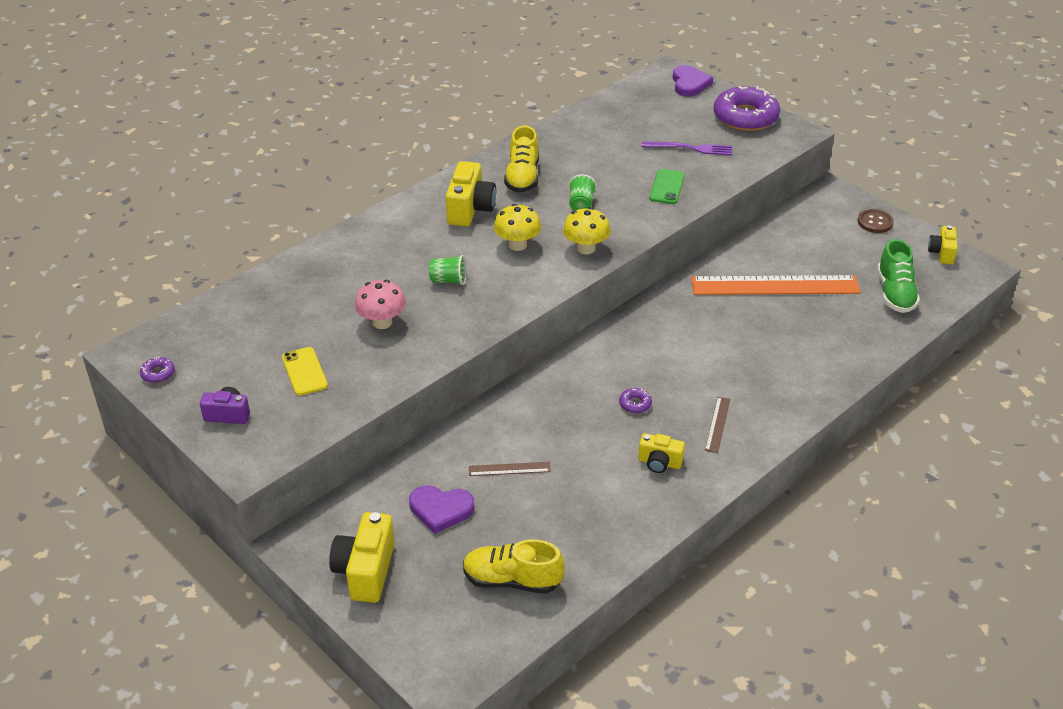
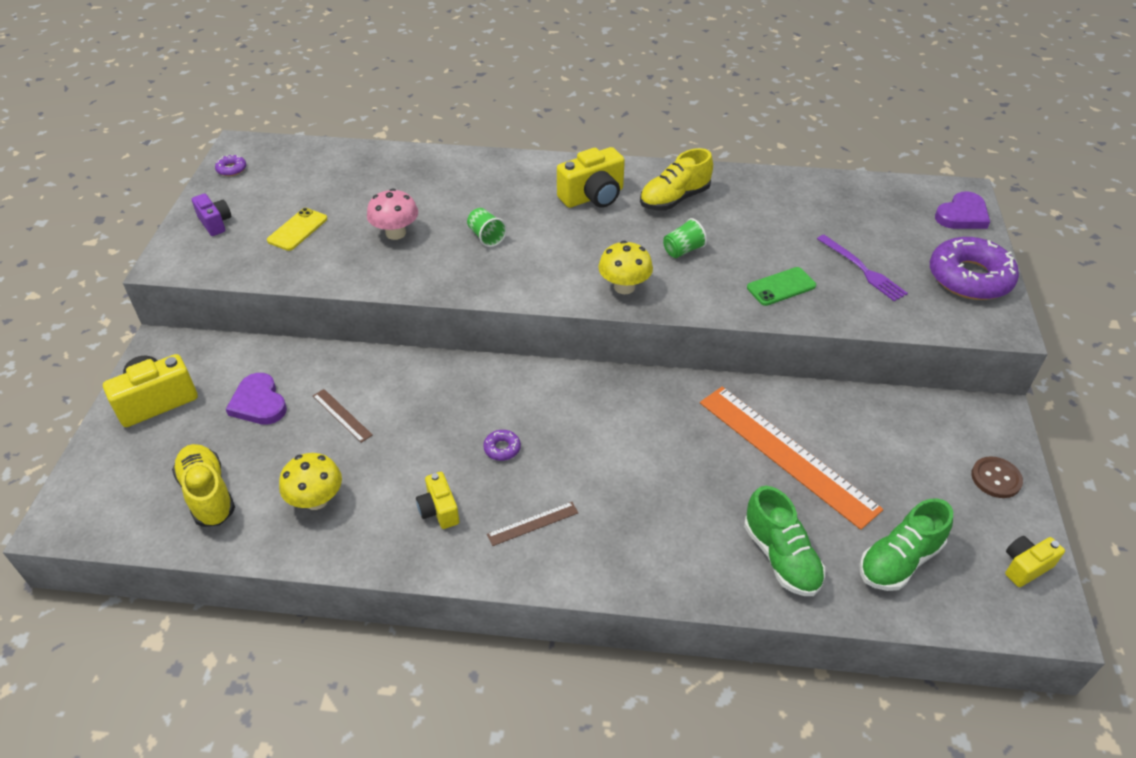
camera: 50 degrees right, 5 degrees up
(517, 245) = (579, 246): yellow mushroom -> yellow mushroom (316, 500)
(849, 335) = (781, 557): none -> green shoe

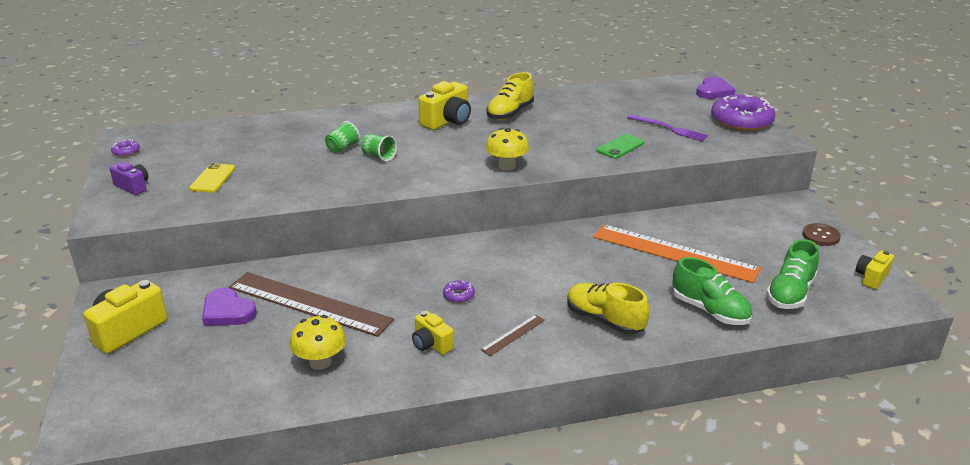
camera: 20 degrees left, 15 degrees down
(208, 494) = (217, 381): yellow shoe -> yellow shoe (604, 320)
(342, 415) = (309, 303): brown ruler -> brown ruler, size x2.38
(395, 233) = (301, 167): pink mushroom -> none
(683, 250) = (536, 139): green cup -> green cup (342, 148)

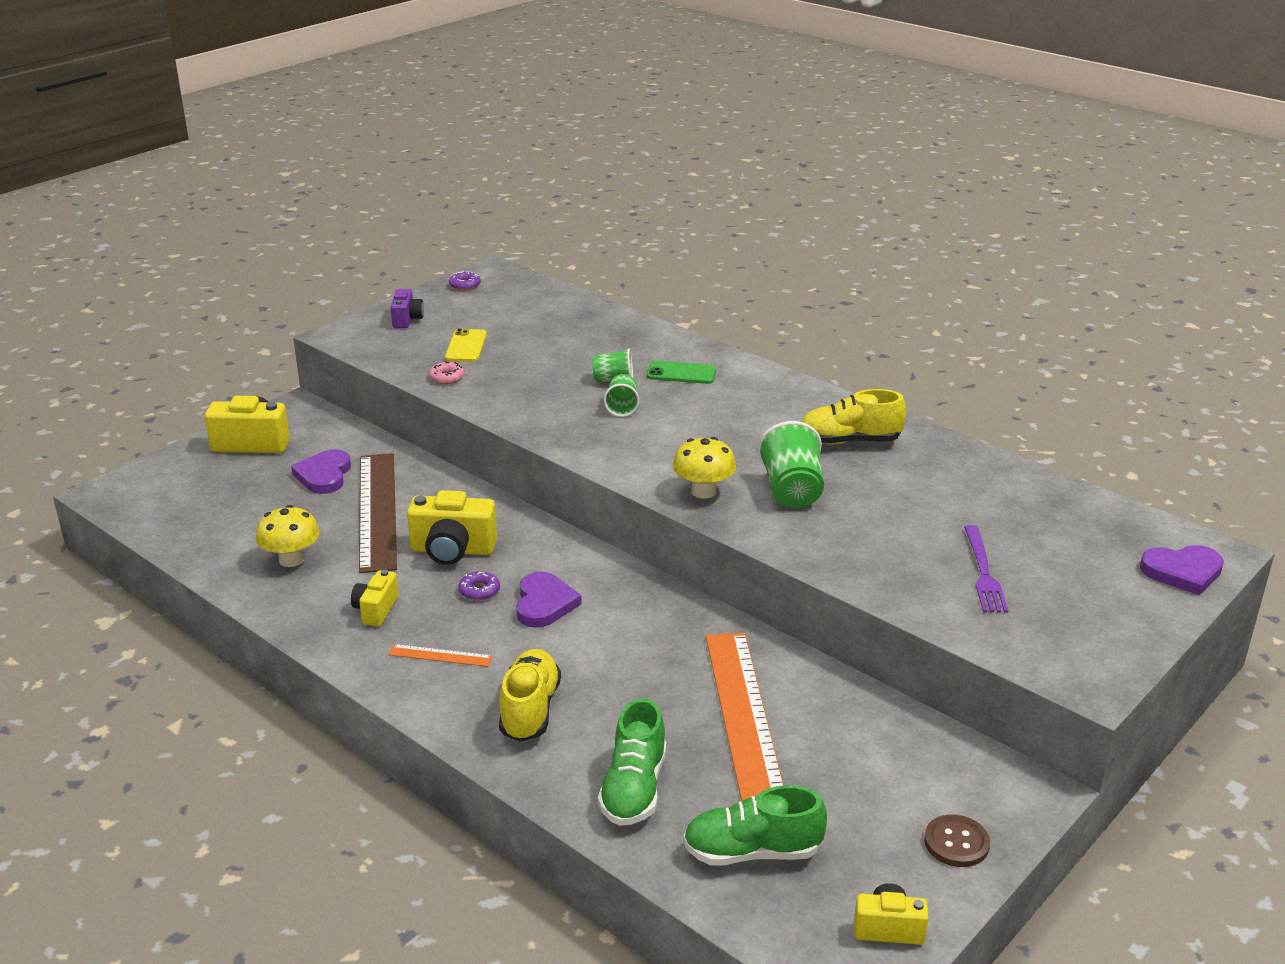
camera: 55 degrees right, 0 degrees up
(213, 178) = (466, 346): yellow phone -> yellow phone turned 60 degrees counterclockwise
(243, 198) = (447, 377): none -> pink donut
(447, 121) = (766, 411): yellow camera -> yellow camera (452, 550)
(501, 277) = (544, 603): none -> purple heart
(513, 335) = (440, 655): brown ruler -> orange ruler
(538, 144) = (792, 490): none -> green cup
(620, 147) = (868, 552): green phone -> green phone (681, 373)
(741, 121) = (1109, 628): purple donut -> none

